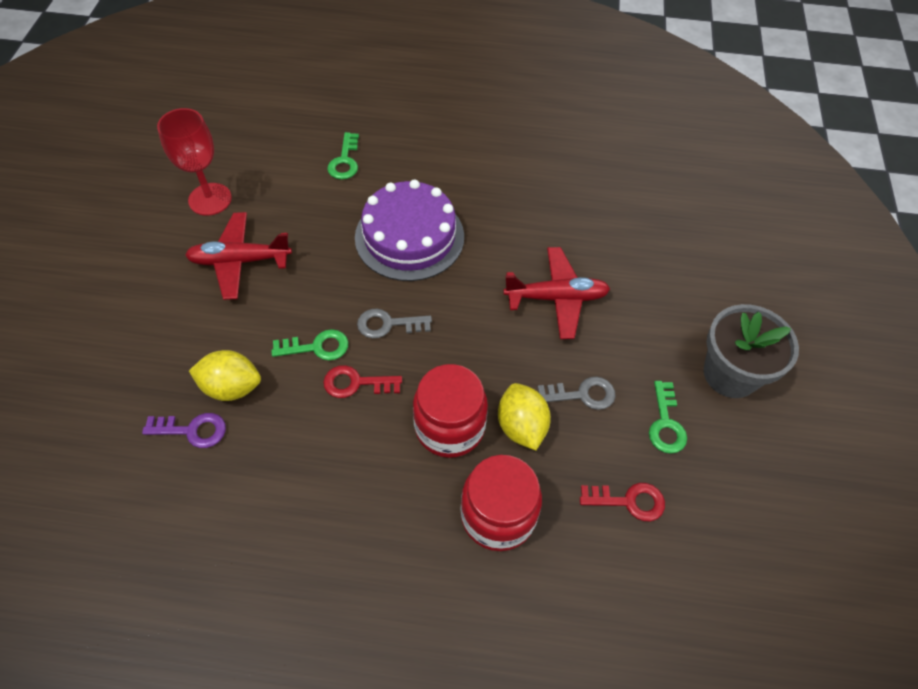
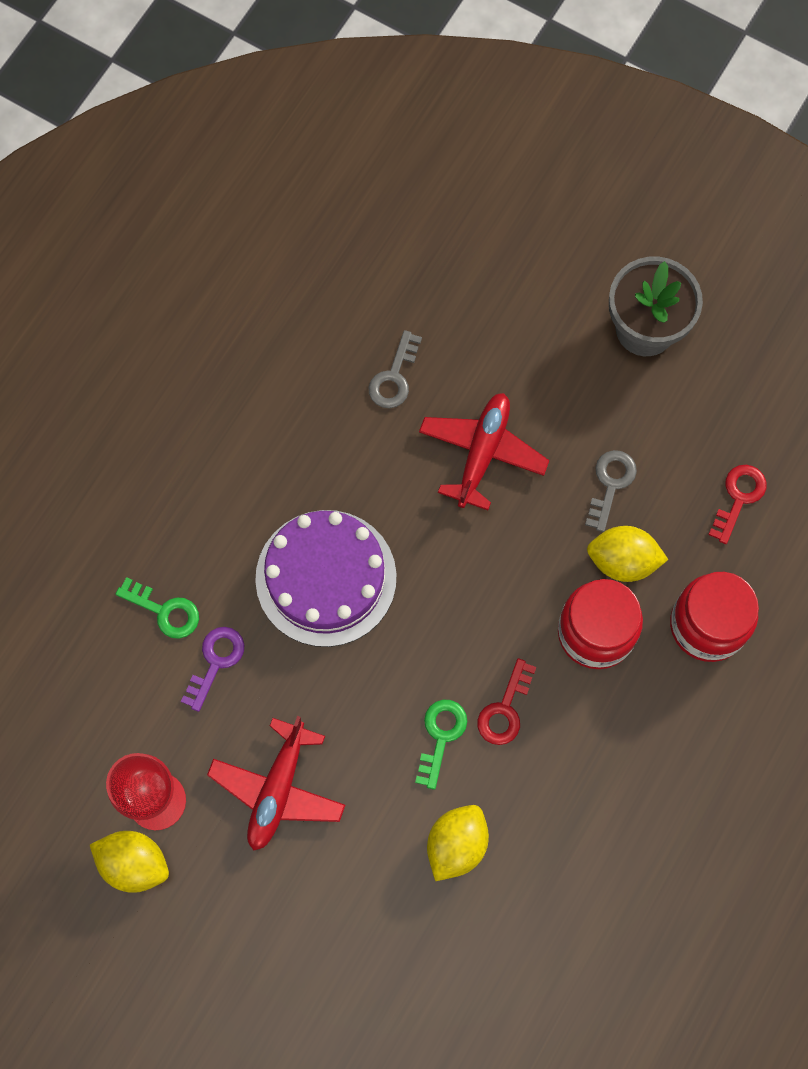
camera: 65 degrees left, 15 degrees up
(162, 202) = (134, 863): none -> yellow lemon
(192, 430) = (494, 901): purple key -> purple key (215, 662)
(388, 324) = (442, 648): grey key -> grey key (394, 377)
(665, 423) = (673, 421): green key -> none

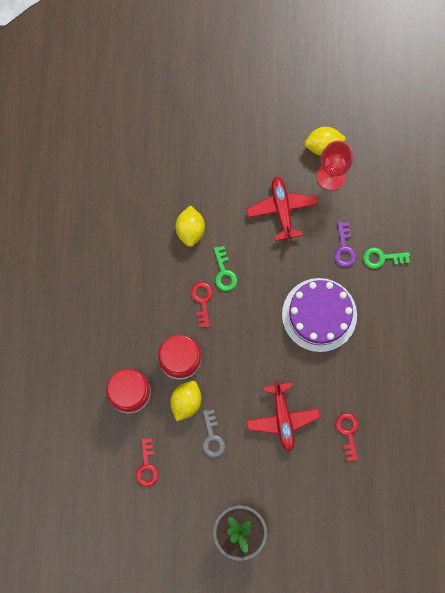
camera: 150 degrees right, 5 degrees up
(394, 377) = (348, 433): grey key -> red key
(622, 561) = (186, 402): yellow lemon -> yellow lemon turned 45 degrees counterclockwise

